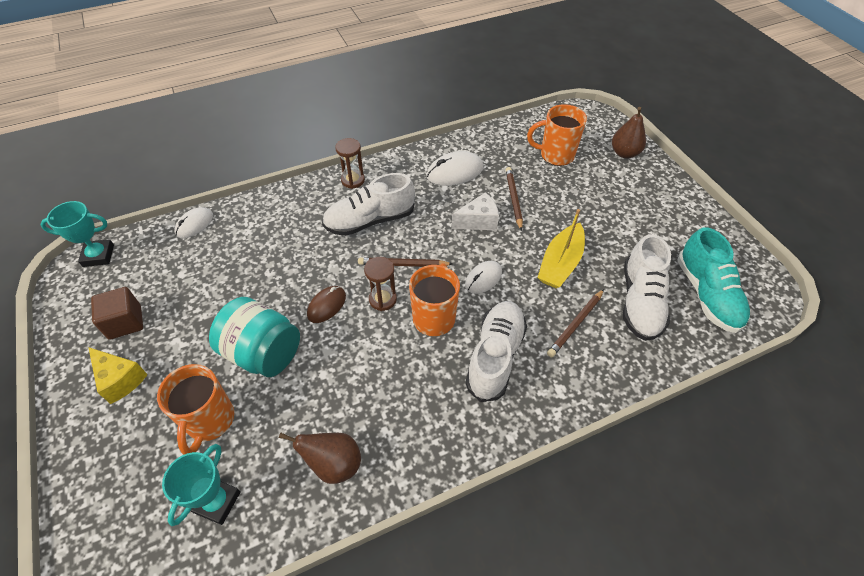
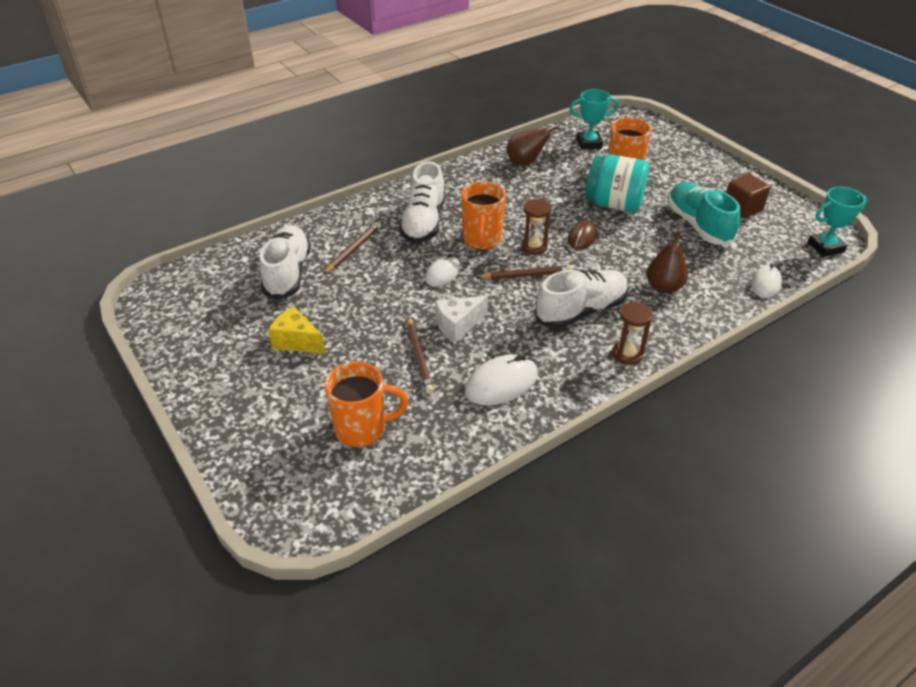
camera: 170 degrees right, 10 degrees down
(120, 380) = (707, 180): yellow cheese -> yellow cheese (297, 341)
(217, 502) = (589, 143): turquoise trophy -> turquoise trophy turned 75 degrees clockwise
(560, 263) = (364, 295): yellow boat -> none
(624, 153) = (257, 447): brown pear -> brown pear (664, 287)
(707, 294) = (217, 286): turquoise shoe -> turquoise shoe (698, 225)

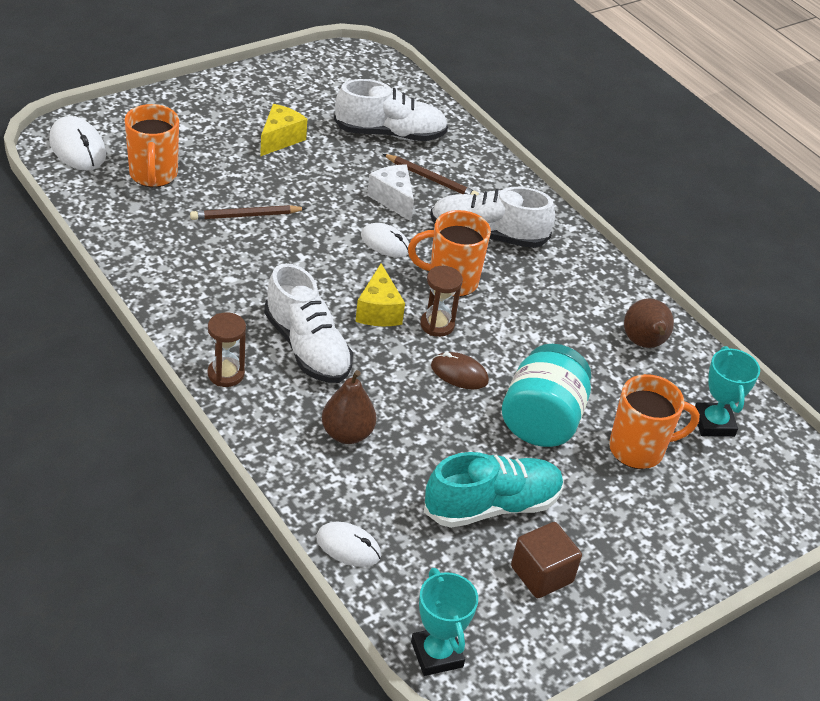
camera: 85 degrees right, 0 degrees up
(458, 325) = (292, 246): white cheese -> white cheese (393, 199)
(501, 383) = (196, 269): white mouse -> white mouse (77, 148)
(527, 275) = (378, 311): brown pencil -> yellow cheese

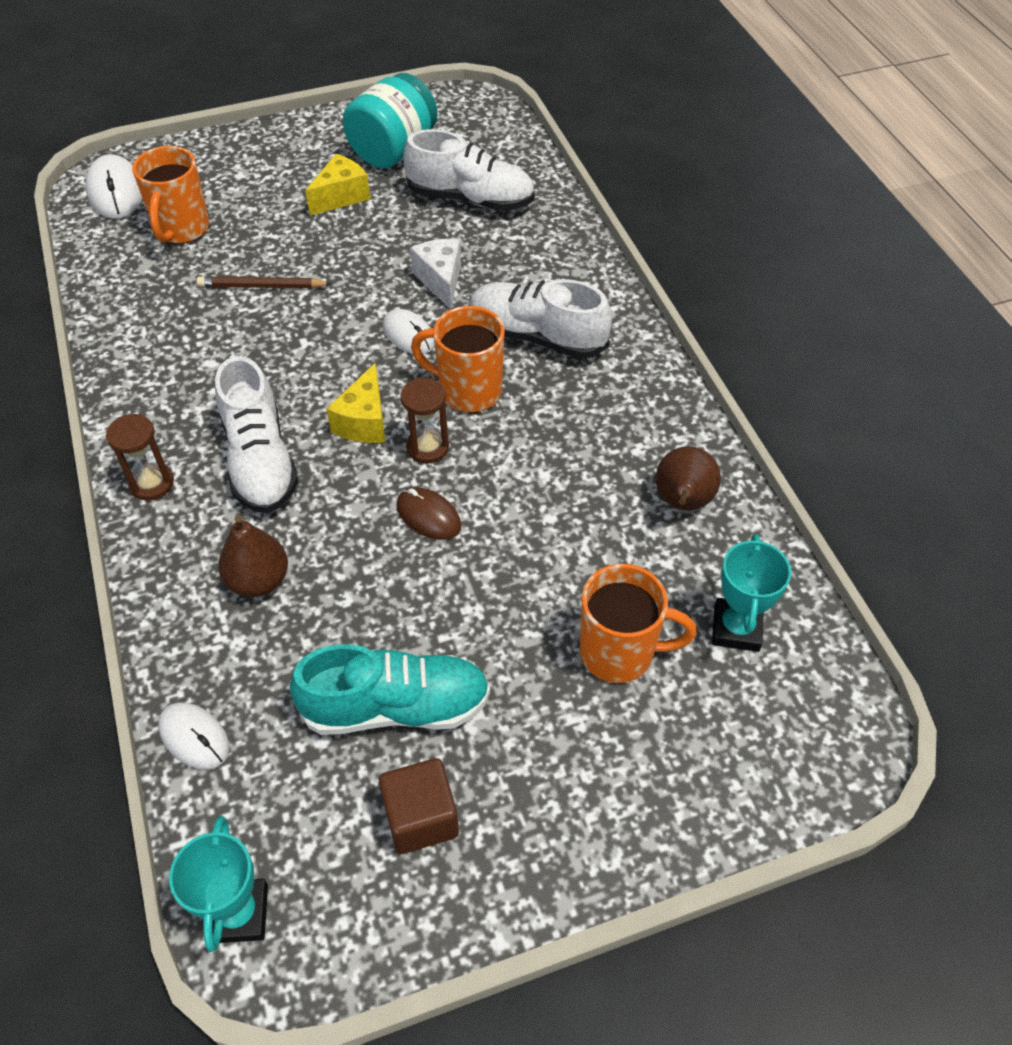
camera: 20 degrees right, 10 degrees up
(431, 179) = (497, 258): brown pencil -> none
(541, 421) = (507, 594): turquoise jar -> turquoise jar (393, 150)

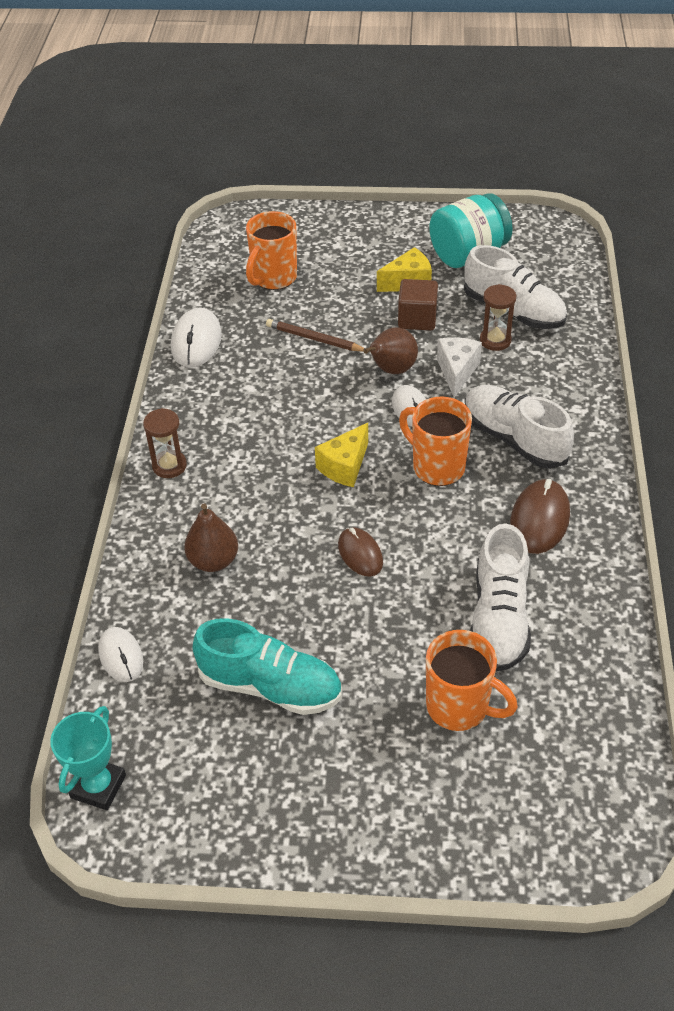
camera: 25 degrees right, 5 degrees down
(115, 192) = (238, 236): white mouse -> white mouse (196, 341)
(260, 460) = (253, 472): white shoe -> white shoe (499, 618)
(421, 818) = (252, 771): brown cube -> brown cube (417, 319)
(427, 447) = (384, 501): brown hourglass -> brown hourglass (495, 340)
(605, 415) = (539, 519): none -> brown mouse
(682, 502) = (570, 609): brown pear -> brown pear (391, 370)
(736, 628) = (564, 722): turquoise trophy -> none

